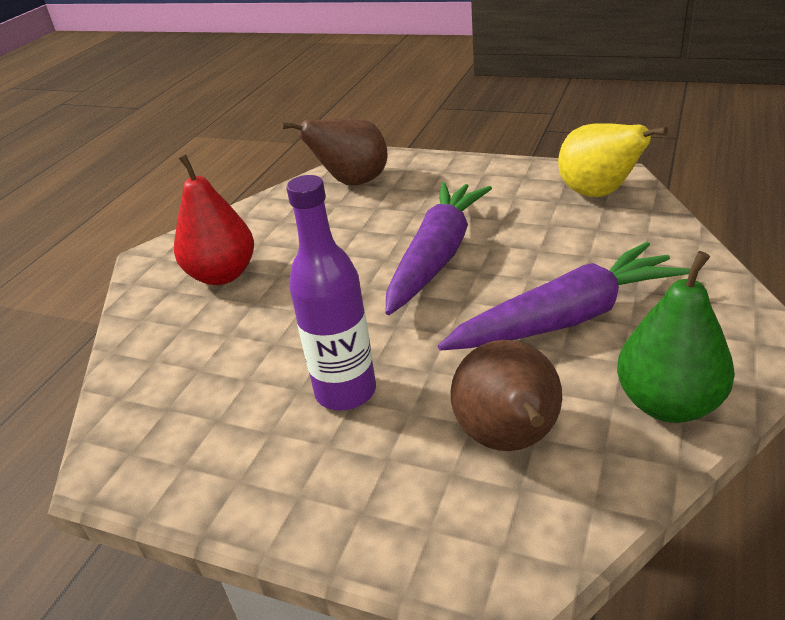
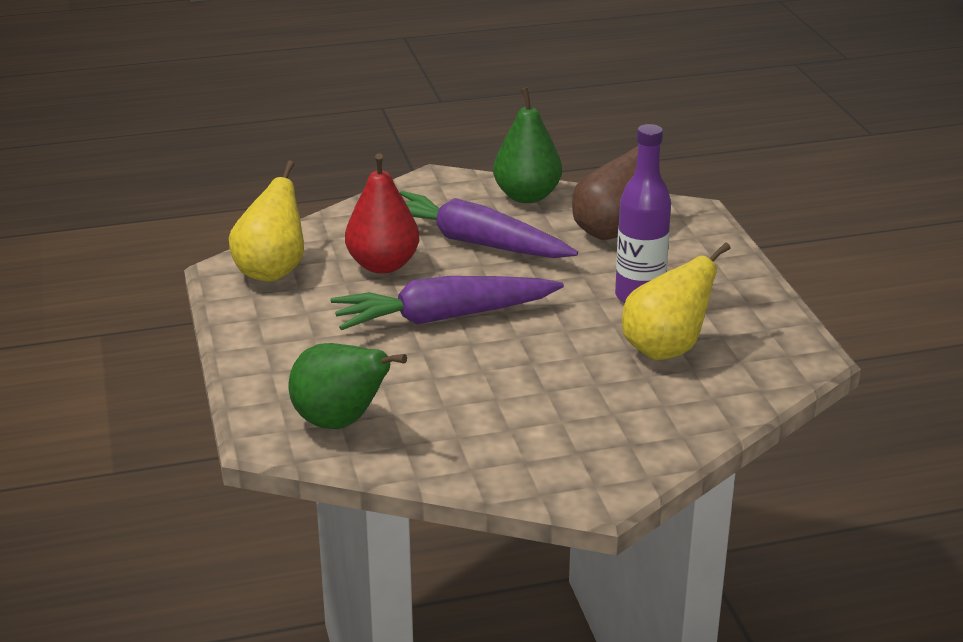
camera: 130 degrees left, 5 degrees down
(222, 275) = (580, 422): red pear -> red pear (383, 265)
(244, 365) = (666, 349): none -> yellow pear
(352, 182) = (341, 422): brown pear -> green pear

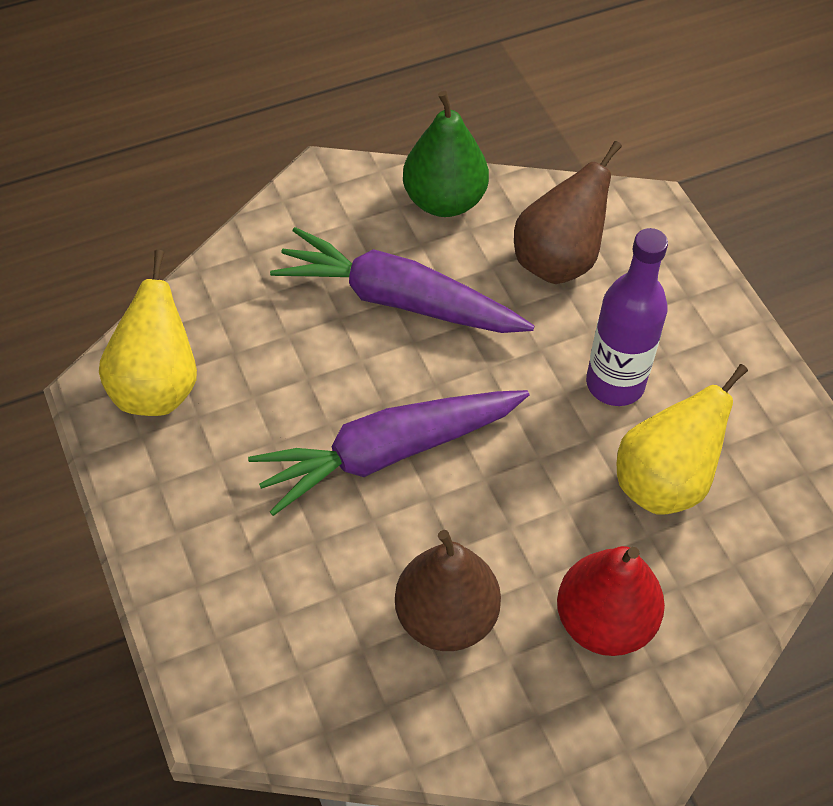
camera: 10 degrees left, 25 degrees up
(341, 422) = (302, 675): green pear -> none
(383, 265) = (293, 358): red pear -> red pear (604, 622)
(465, 403) = (446, 617): none -> brown pear

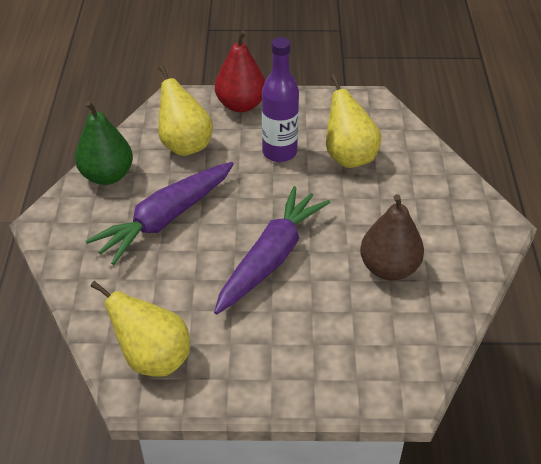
camera: 65 degrees left, 10 degrees down
(388, 453) = (270, 258): purple carrot -> purple carrot turned 150 degrees counterclockwise
(558, 260) = (185, 144): brown pear -> yellow pear
(604, 622) = (419, 207): red pear -> red pear (241, 105)

